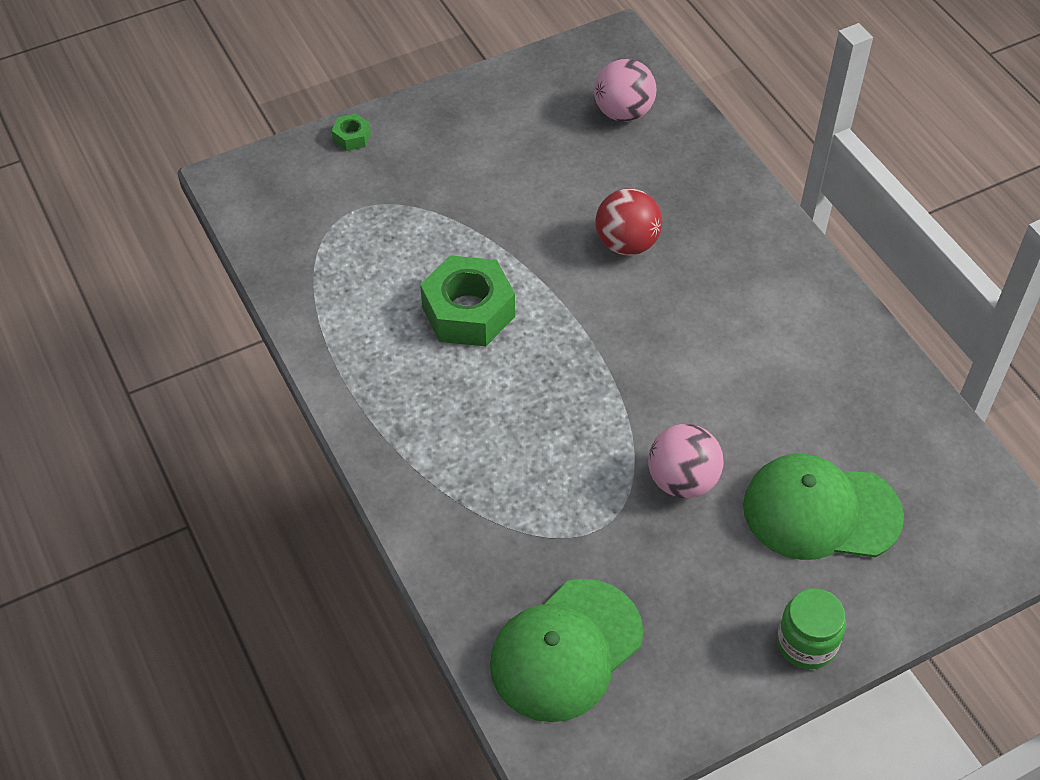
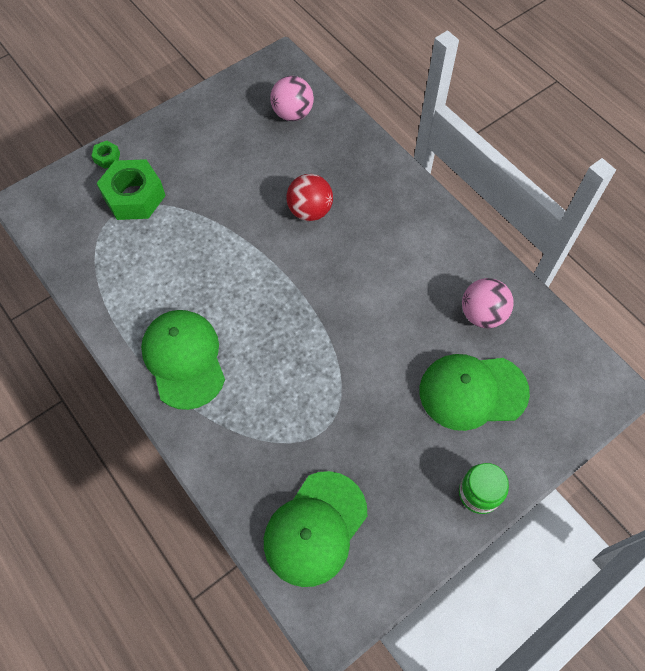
camera: 10 degrees left, 10 degrees up
(418, 409) = (184, 359): none -> green cap
(468, 312) = (208, 278): green nut -> green nut (134, 197)
(682, 481) = (375, 384): pink ball -> pink ball (482, 314)

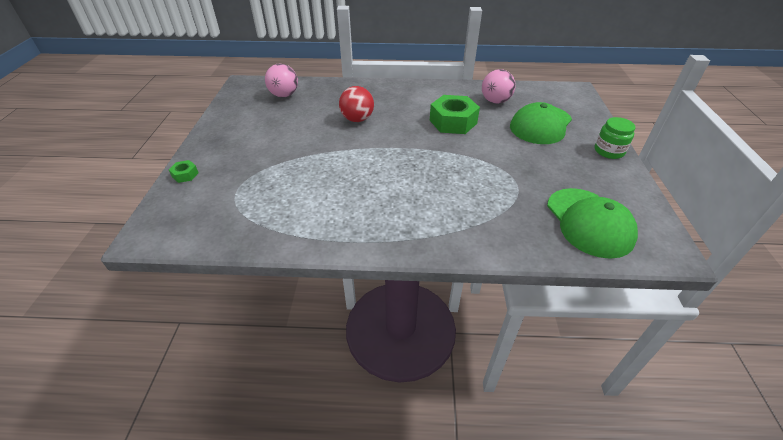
camera: 50 degrees left, 20 degrees down
(134, 197) = (237, 178): green nut -> green nut (453, 122)
(184, 359) = (397, 219): green cap -> none

